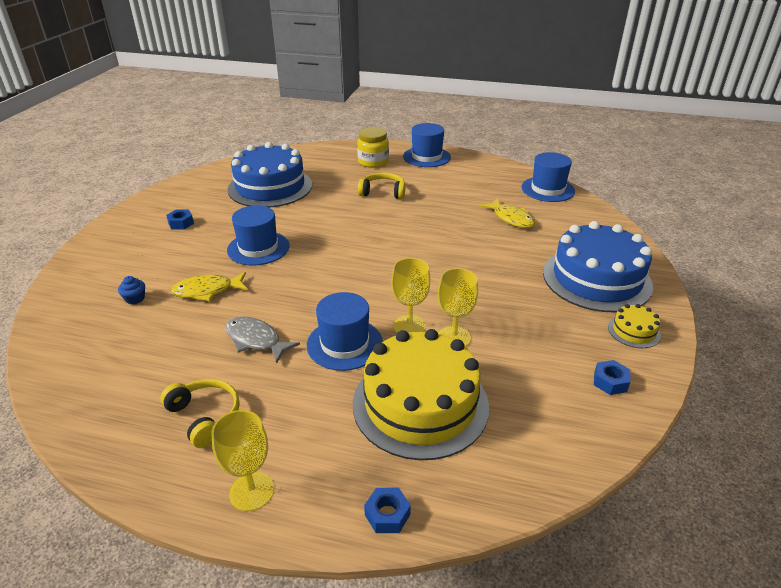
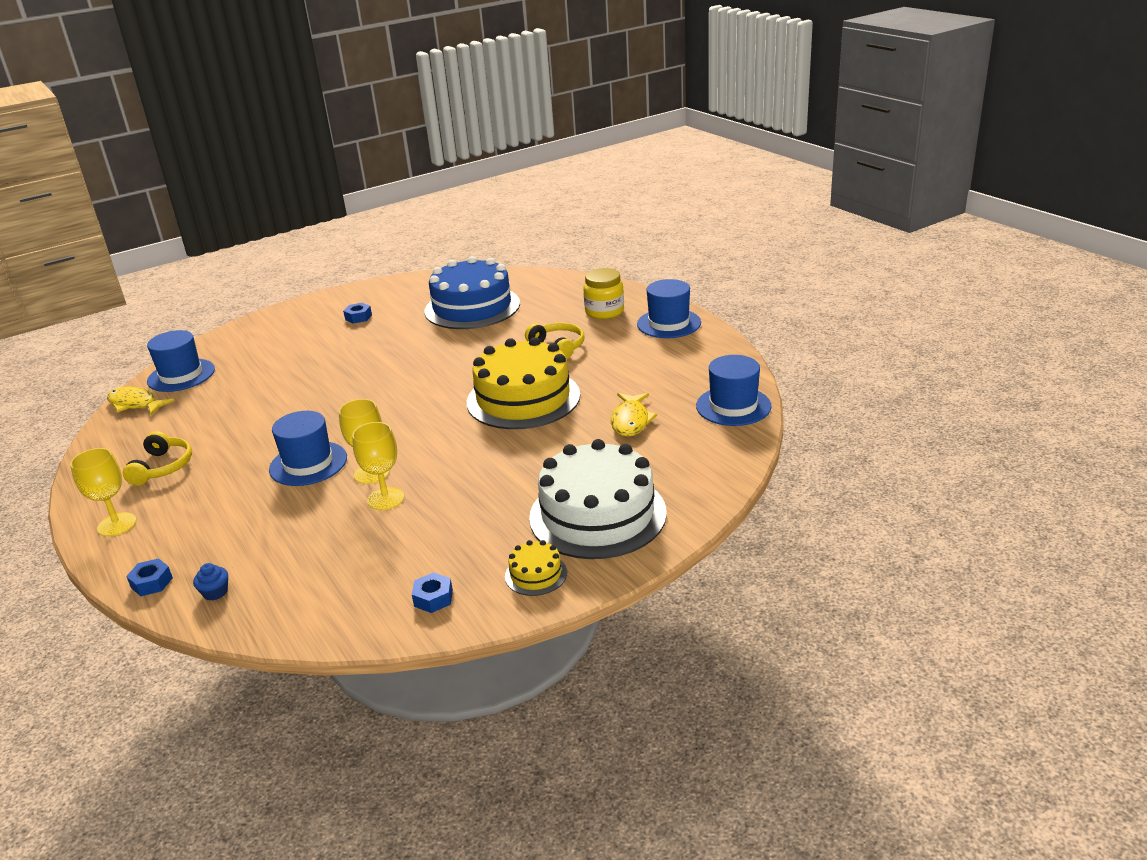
camera: 45 degrees right, 5 degrees down
(135, 299) = (245, 367): blue cupcake -> blue cupcake (215, 592)
(207, 291) = (292, 381): yellow fish -> yellow fish (135, 404)
(255, 340) = (263, 432): grey fish -> none
(258, 248) = (376, 360): blue hat -> blue hat (181, 375)
(420, 404) = (281, 531): yellow cake -> yellow cake (523, 398)
(596, 279) = (597, 514): blue cake -> white cake

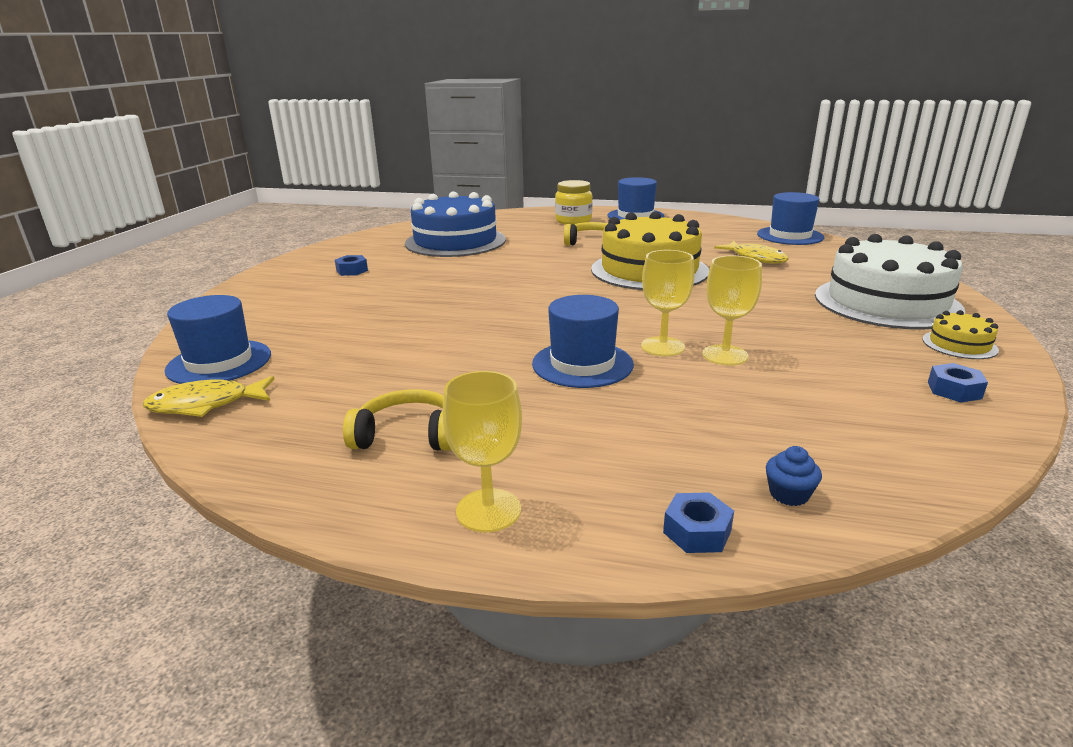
camera: 45 degrees left, 5 degrees down
(162, 467) = (407, 435): yellow headphones -> yellow headphones turned 45 degrees counterclockwise

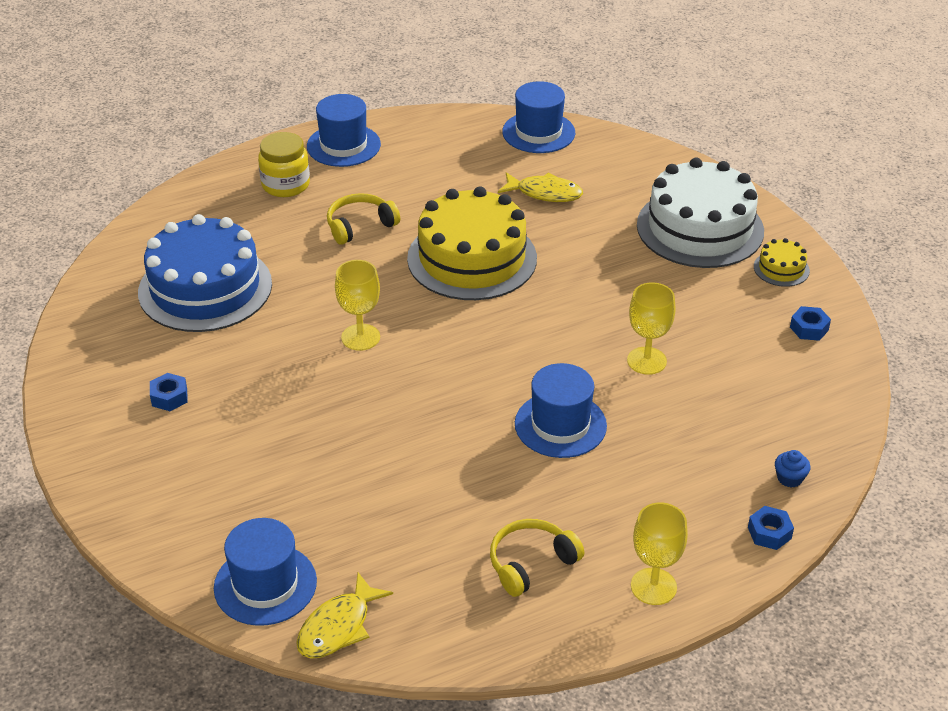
camera: 40 degrees left, 15 degrees up
(662, 346) = (595, 372): yellow goblet -> yellow goblet (360, 337)

